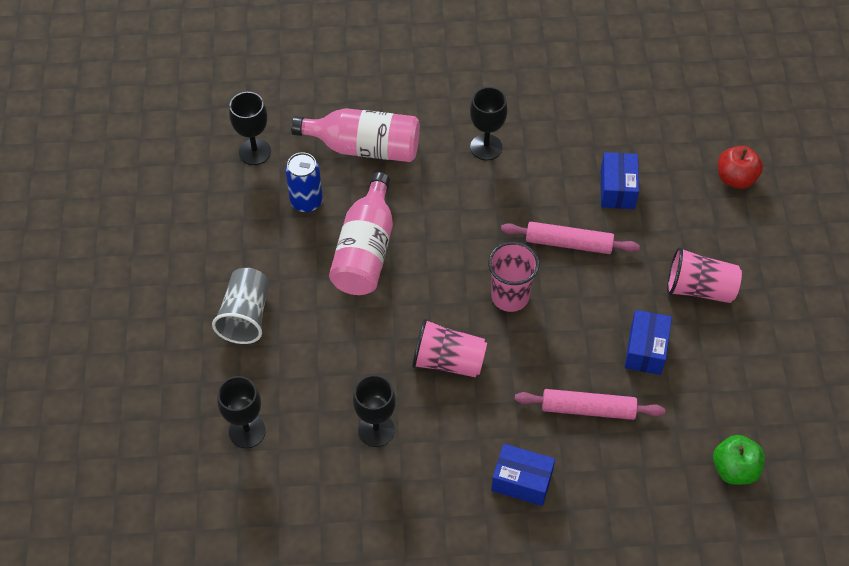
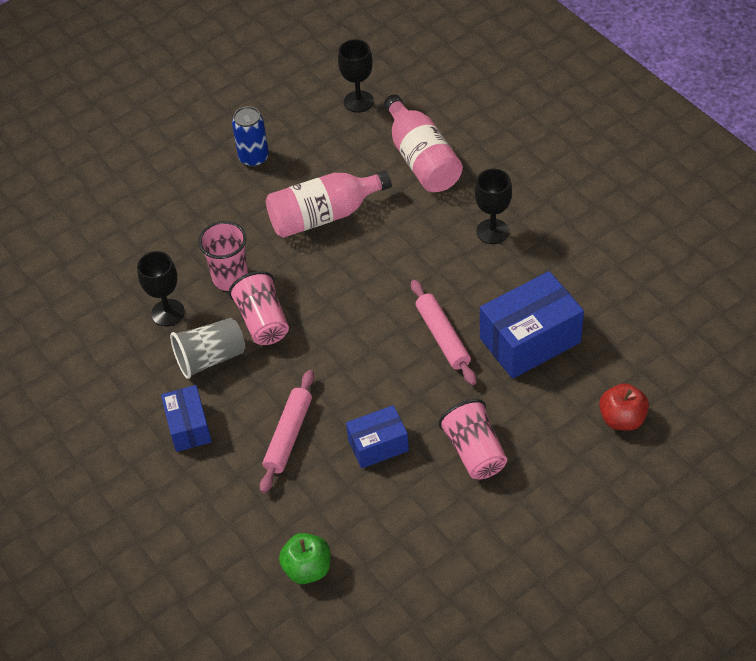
camera: 60 degrees right, 5 degrees down
(245, 316) = (208, 183): grey cup -> grey cup (210, 358)
(247, 431) = (112, 241): black goblet -> none
(306, 202) = (339, 156): blue can -> blue can (254, 158)
(510, 296) = (356, 327): pink cup -> pink cup (230, 278)
(588, 409) = (288, 435): pink rolling pin -> pink rolling pin turned 45 degrees clockwise
(617, 189) = (530, 340): blue box -> blue box, size x1.69

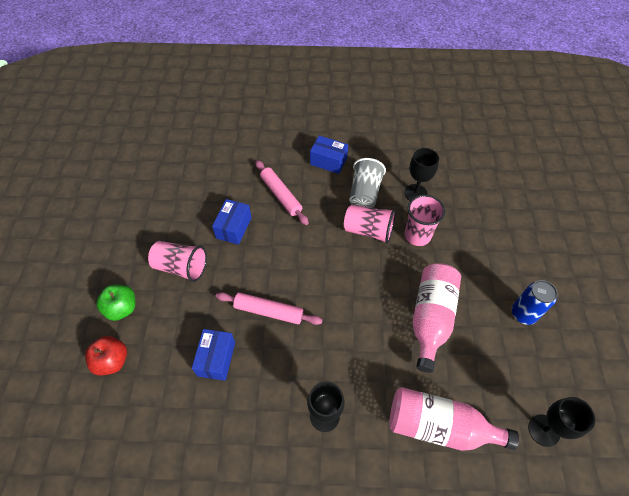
camera: 125 degrees right, 5 degrees up
(307, 569) = (203, 159): green apple -> green apple (122, 308)
(530, 340) = (216, 359): blue box -> blue box, size x0.59

